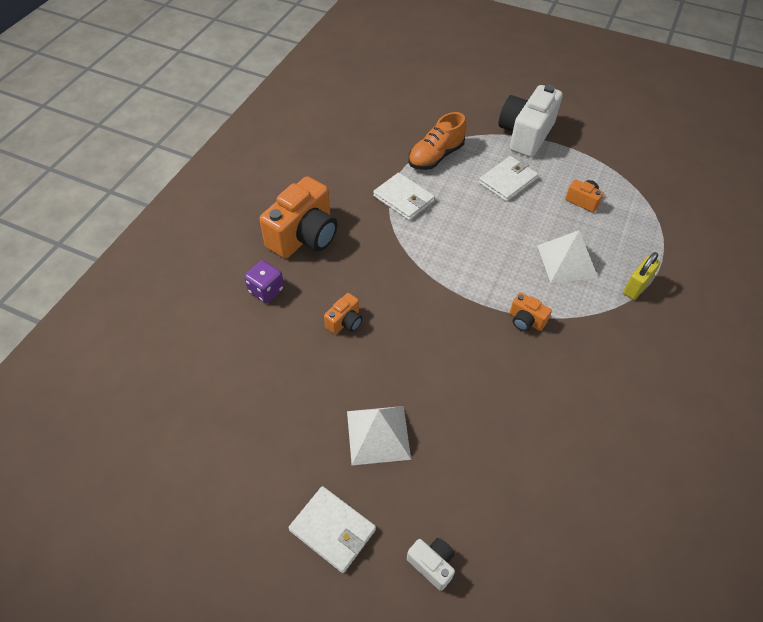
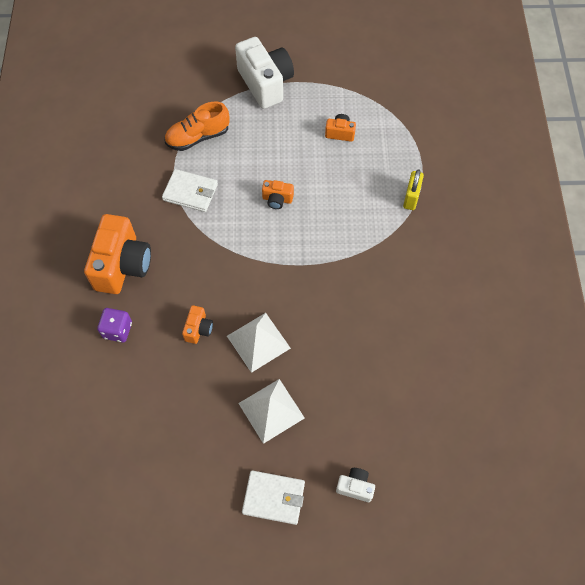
camera: 25 degrees left, 10 degrees up
(436, 156) = (198, 137): orange shoe -> orange shoe turned 45 degrees clockwise
(508, 181) = (271, 138): white wallet -> none
(525, 135) = (265, 83): white camera -> white camera turned 150 degrees clockwise
(526, 320) = (340, 264): orange camera -> orange camera (277, 199)
(567, 261) = (350, 196): white pyramid -> white pyramid (258, 342)

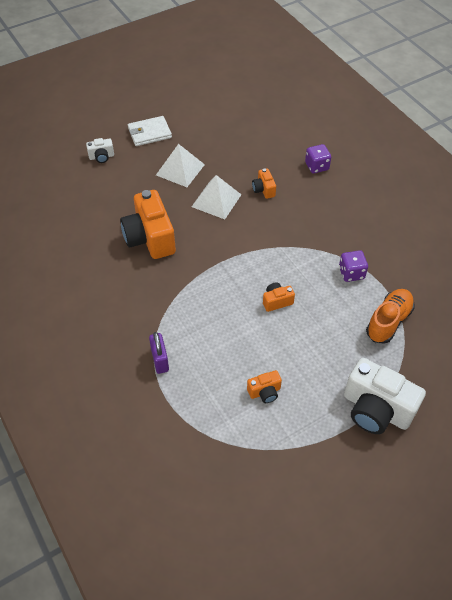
camera: 150 degrees right, 10 degrees down
(122, 265) = (351, 202): orange camera -> orange camera (150, 238)
(190, 192) = (351, 273): white wallet -> purple dice
(411, 197) = (160, 360): yellow padlock -> purple padlock

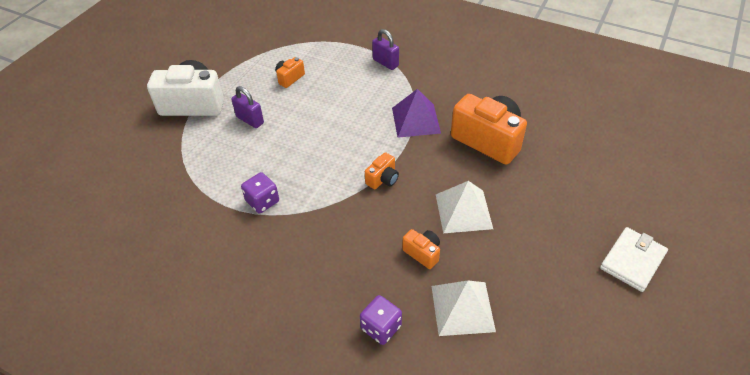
camera: 150 degrees right, 5 degrees down
(101, 157) = (640, 198): white camera -> none
(180, 169) = (540, 228): white pyramid -> white pyramid (462, 308)
(187, 282) = (416, 120): none -> purple pyramid
(276, 301) = (322, 142): orange camera -> orange camera (383, 179)
(328, 358) = (250, 120): none -> purple padlock
(388, 321) = (205, 172): orange shoe -> none

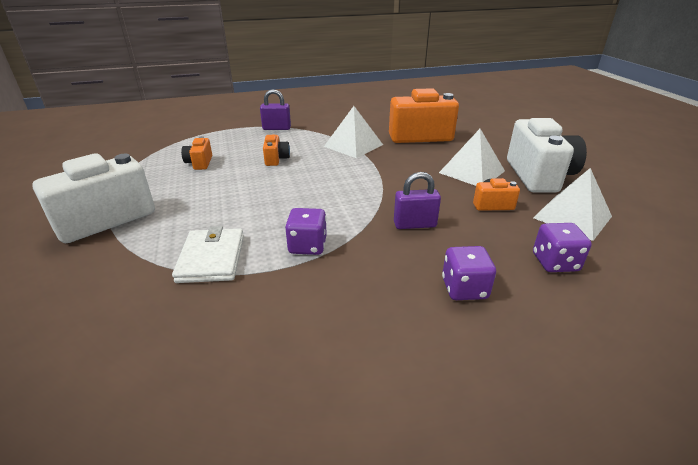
camera: 45 degrees left, 15 degrees down
(250, 120) = (198, 201): purple padlock -> purple padlock (414, 224)
(299, 298) = (464, 288): none -> purple dice
(383, 179) = (387, 182): orange camera -> orange camera (276, 159)
(416, 120) = (353, 145): purple pyramid -> white pyramid
(512, 254) = (539, 176): none -> white camera
(632, 261) = (591, 148): white wallet -> white wallet (211, 258)

